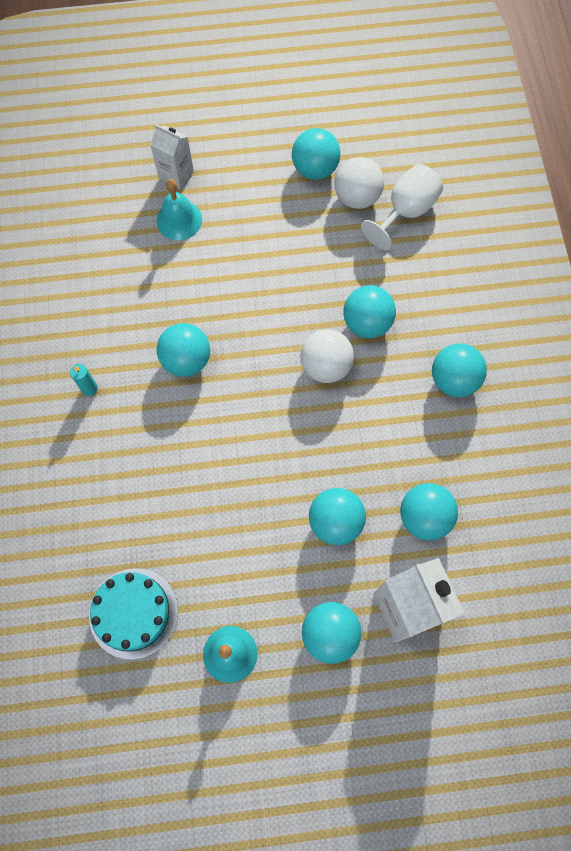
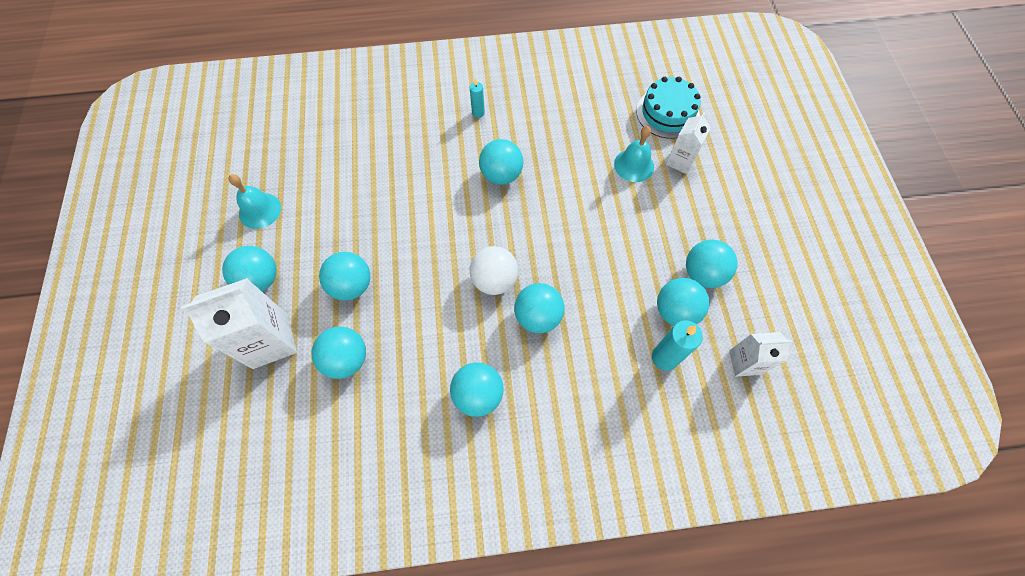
camera: 90 degrees right, 5 degrees down
(133, 613) = (302, 149): turquoise cake -> turquoise cake (667, 113)
(357, 197) = (675, 311): white ball -> turquoise ball
(405, 211) = (664, 357): white goblet -> turquoise candle
(406, 146) = (745, 362): none -> white carton

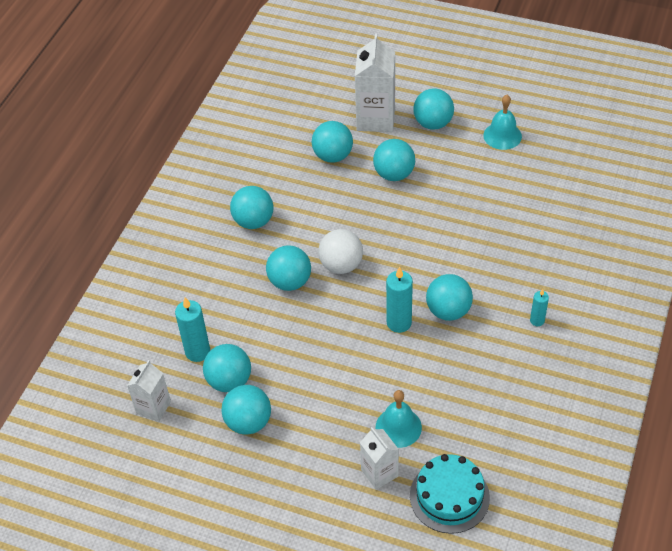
camera: 120 degrees right, 15 degrees down
(534, 205) = (399, 323): none -> turquoise candle

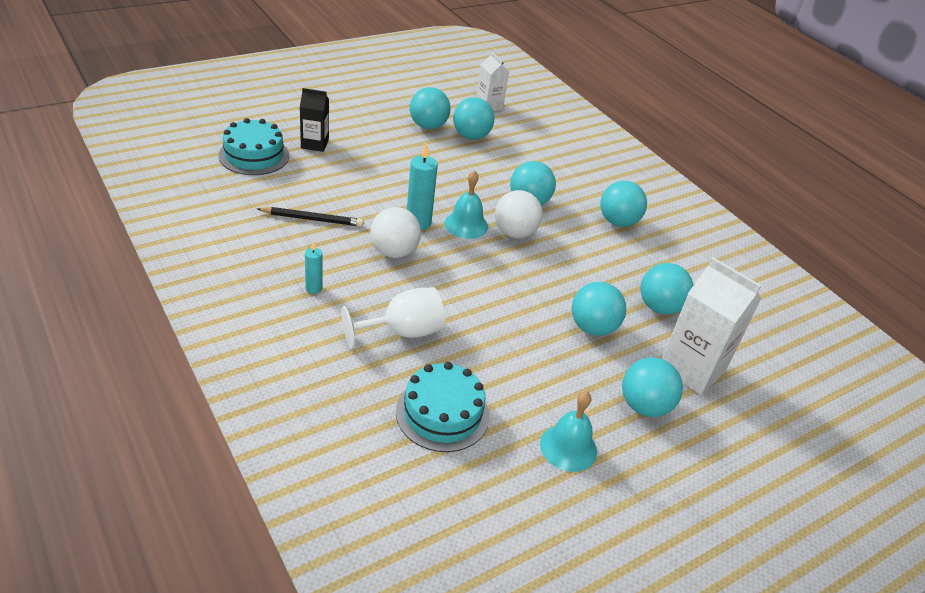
camera: 120 degrees right, 10 degrees down
(197, 352) = (513, 138): turquoise candle -> none
(379, 473) = (314, 144): white carton -> black carton
(398, 427) = (334, 169): turquoise bell -> turquoise bell (466, 225)
(448, 311) = (394, 252): turquoise ball -> white ball
(474, 383) = (312, 219): none -> black pencil
(513, 251) = (403, 332): none -> white goblet
(547, 193) = (442, 413): none -> turquoise cake

